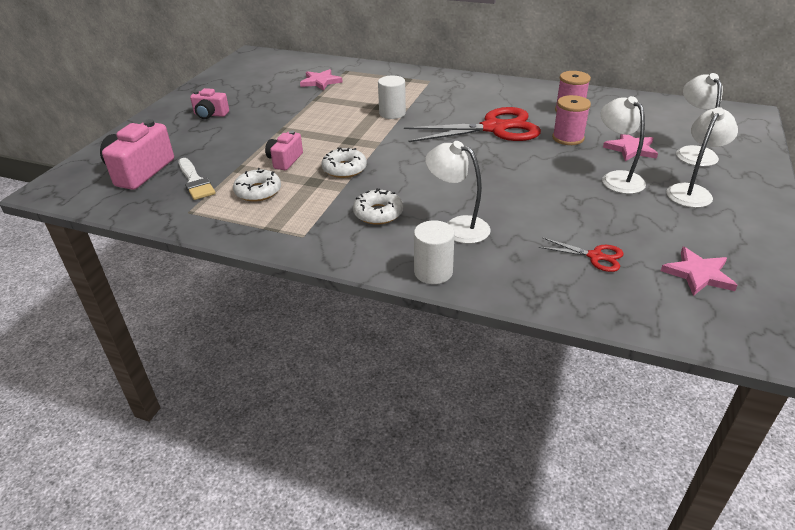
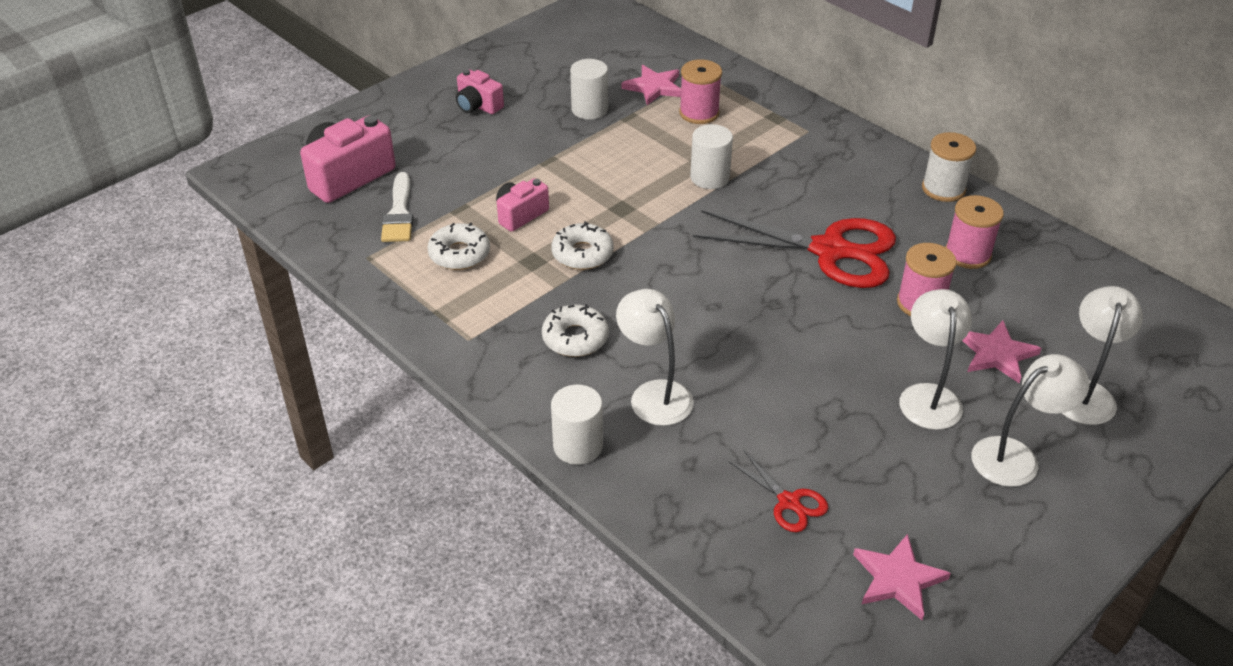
camera: 25 degrees right, 5 degrees up
(288, 100) = (589, 109): none -> white cylinder
(358, 87) = (699, 113): none -> pink spool
(527, 87) = (943, 189): none -> white spool

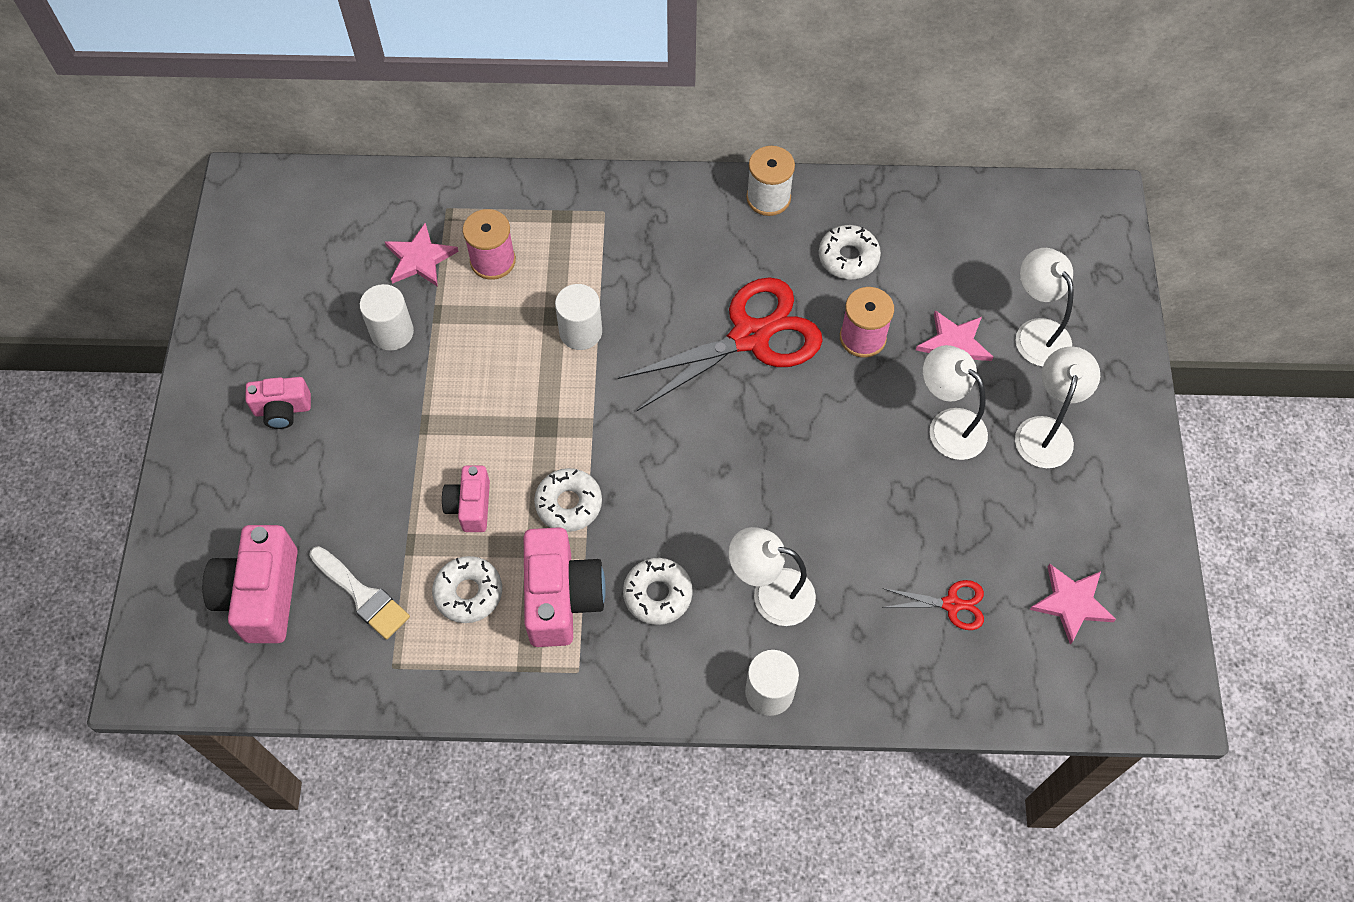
camera: 45 degrees left, 20 degrees up
(511, 296) = (561, 598): none -> pink camera
(967, 254) = (848, 257): pink spool -> white donut

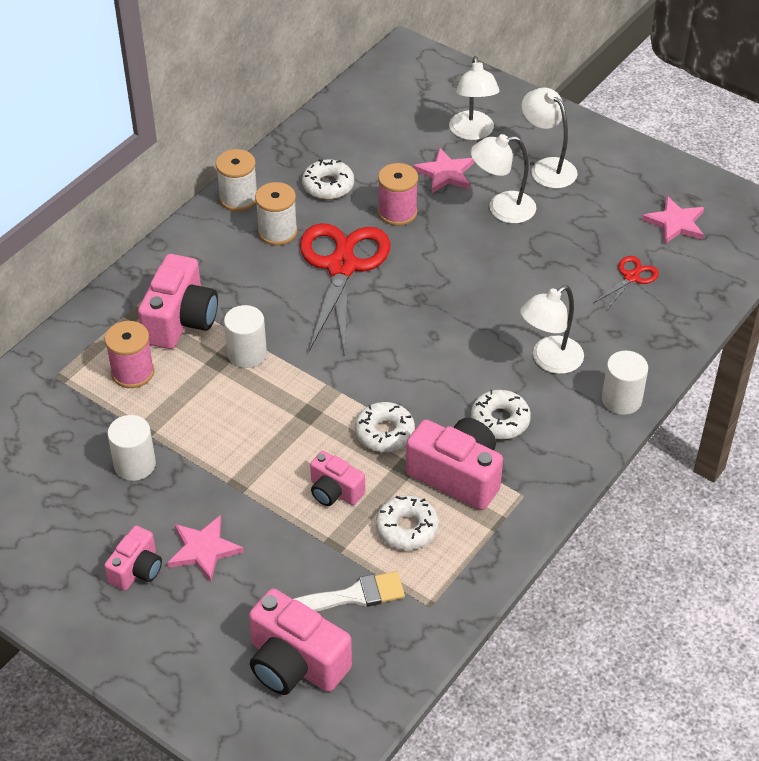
camera: 55 degrees left, 15 degrees down
(420, 259) = (84, 414): pink star -> pink star (204, 550)
(580, 255) = (180, 320): none -> pink camera
(751, 256) = (277, 232): none -> white spool
(1036, 333) = (472, 133): white lamp -> white lamp turned 105 degrees counterclockwise

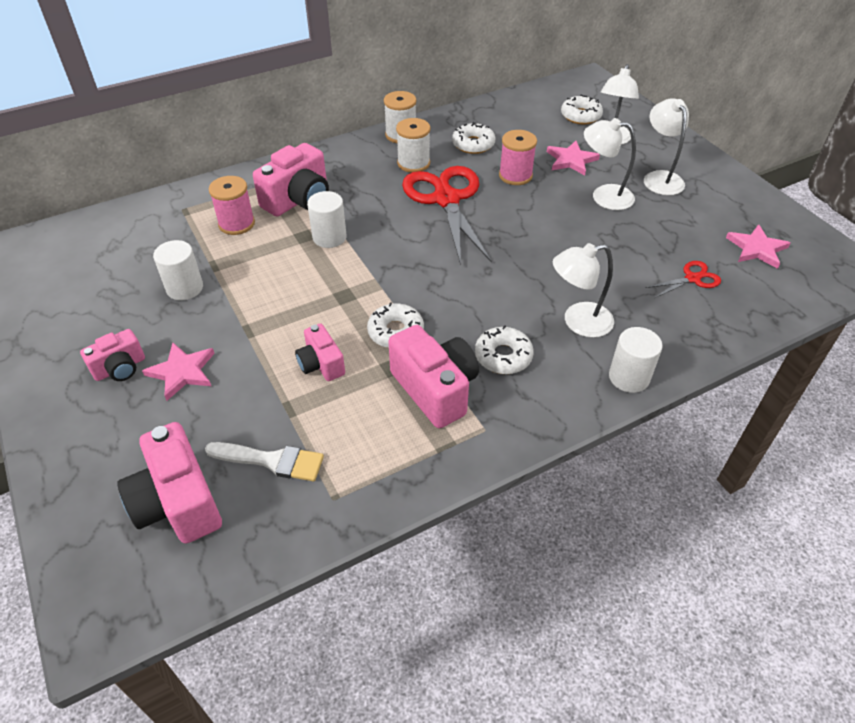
camera: 25 degrees right, 0 degrees up
(341, 266) = (446, 199): red scissors -> red scissors turned 45 degrees counterclockwise
(407, 528) = (360, 419): white donut -> white donut (580, 116)

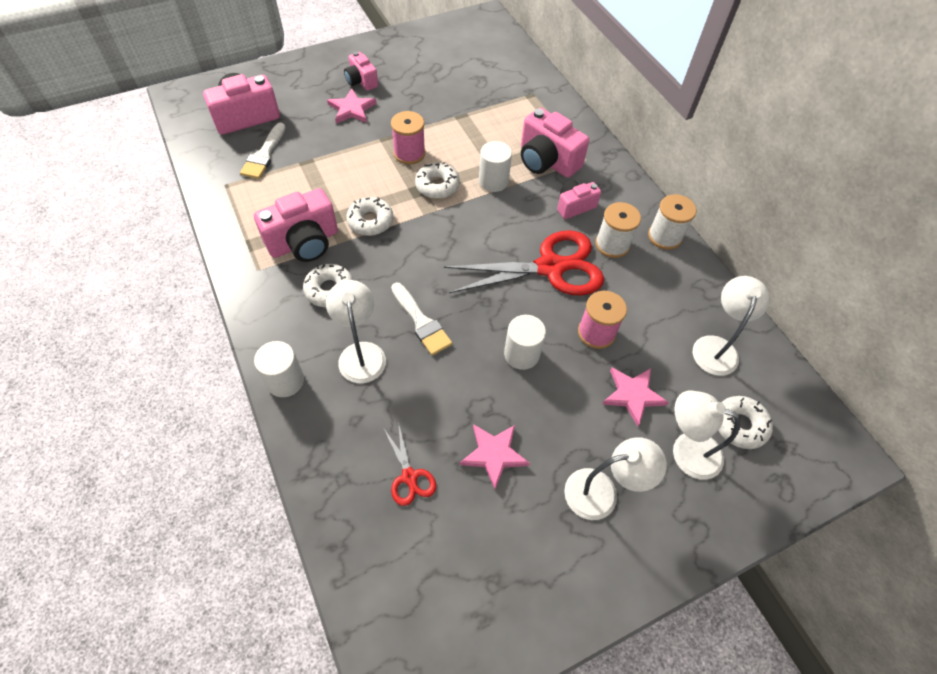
camera: 90 degrees right, 10 degrees up
(185, 288) = (436, 103): white cylinder -> white cylinder (521, 354)
(236, 224) = (513, 125): pink spool -> pink spool (409, 153)
(321, 364) = (344, 177): pink camera -> pink camera (574, 206)
(473, 144) = (654, 299): white donut -> white donut (437, 186)
(529, 281) = (421, 322): none -> white brush
(603, 196) = (560, 416): white lamp -> white lamp (716, 347)
(756, 248) = (456, 572): pink star -> pink star (494, 454)

